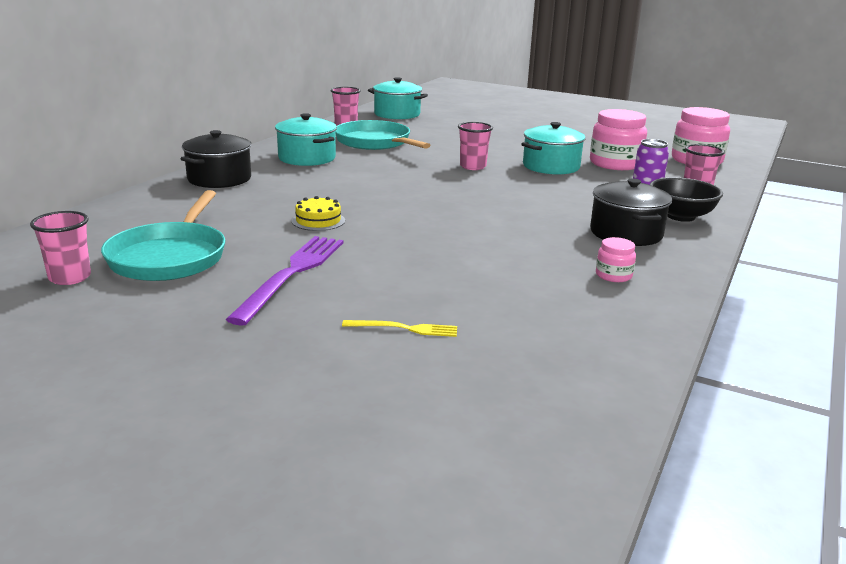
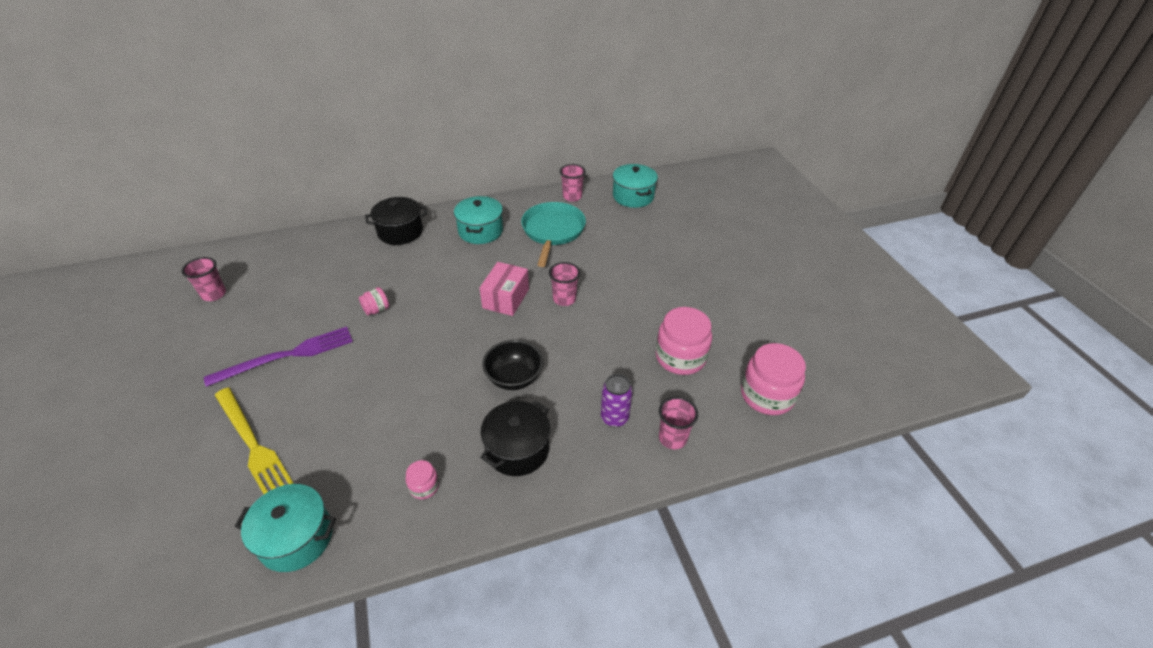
camera: 45 degrees right, 20 degrees up
(170, 257) = (268, 302): turquoise pan -> none
(318, 221) = (376, 310): yellow cake -> pink jar
(404, 328) = (253, 444): yellow fork -> yellow fork, size x2.05
(425, 180) = (506, 298): none -> pink box
(551, 166) = (621, 331): turquoise pot -> turquoise pot (296, 538)
(680, 216) = (595, 459): black bowl -> black bowl (514, 378)

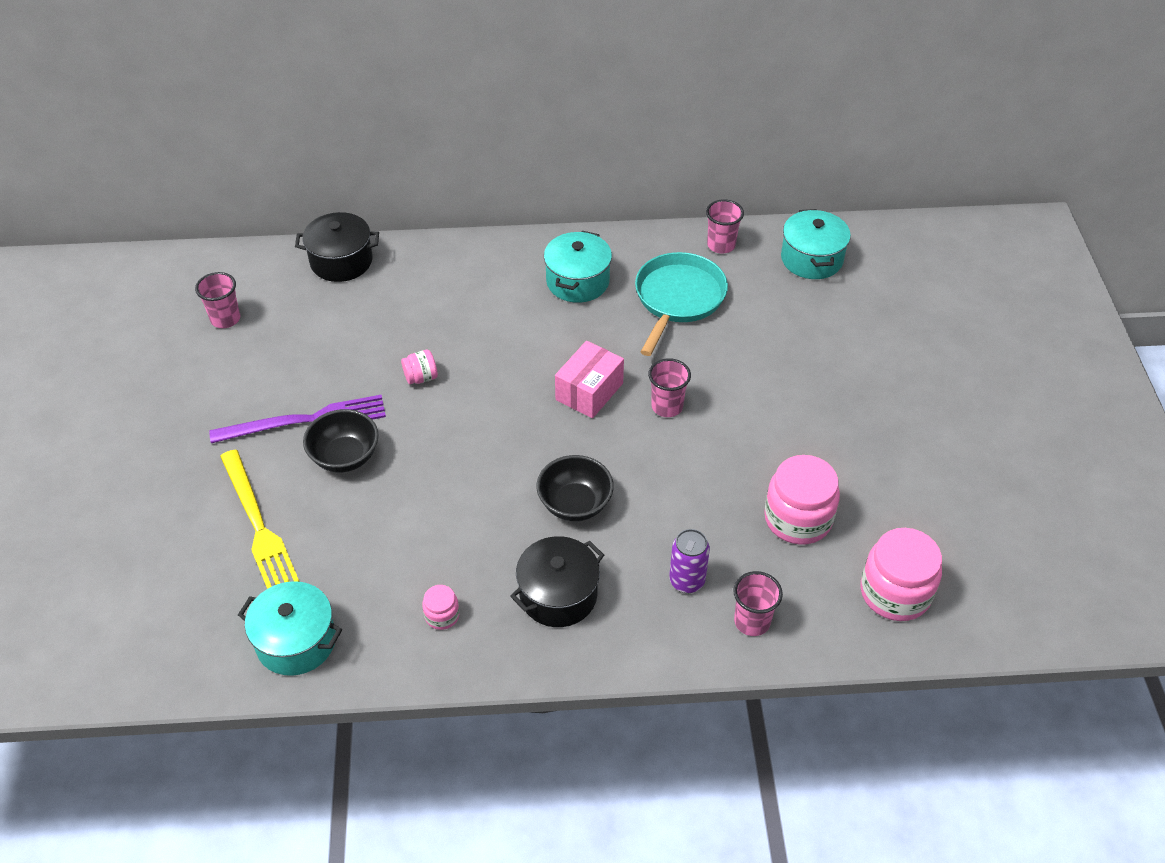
camera: 15 degrees right, 5 degrees up
(323, 376) = (345, 457): none -> black bowl
(400, 232) = (469, 264): black pot -> black pot (341, 261)

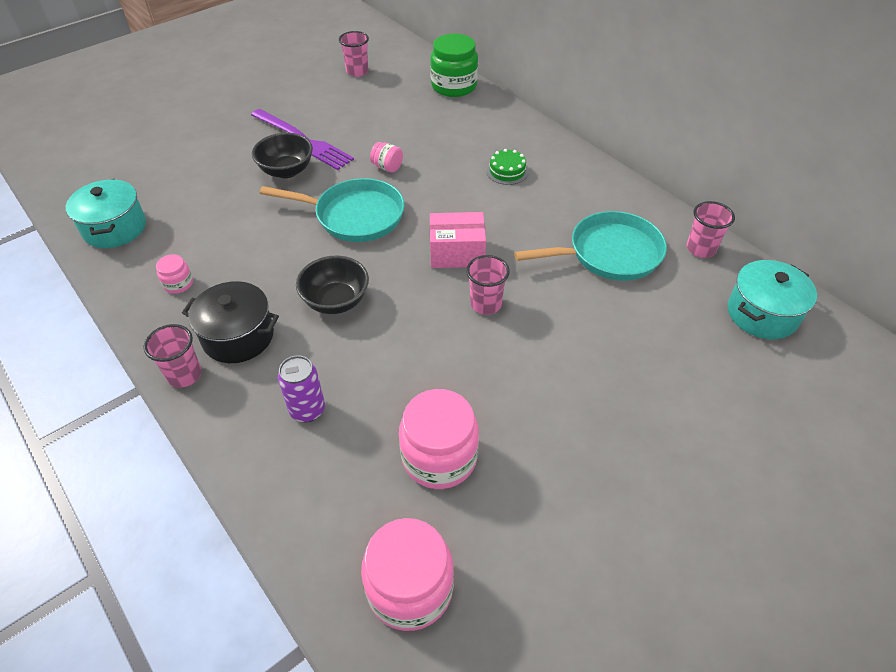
camera: 55 degrees right, 0 degrees up
(258, 525) = (201, 165): yellow fork -> none
(341, 261) = (454, 86): black pot -> green jar
(470, 437) = (354, 216): none -> turquoise pan
(514, 299) = (507, 171): none -> green cake
(577, 281) = (561, 192): turquoise pot -> none
(752, 621) = (293, 480): pink cup -> pink cup (184, 375)

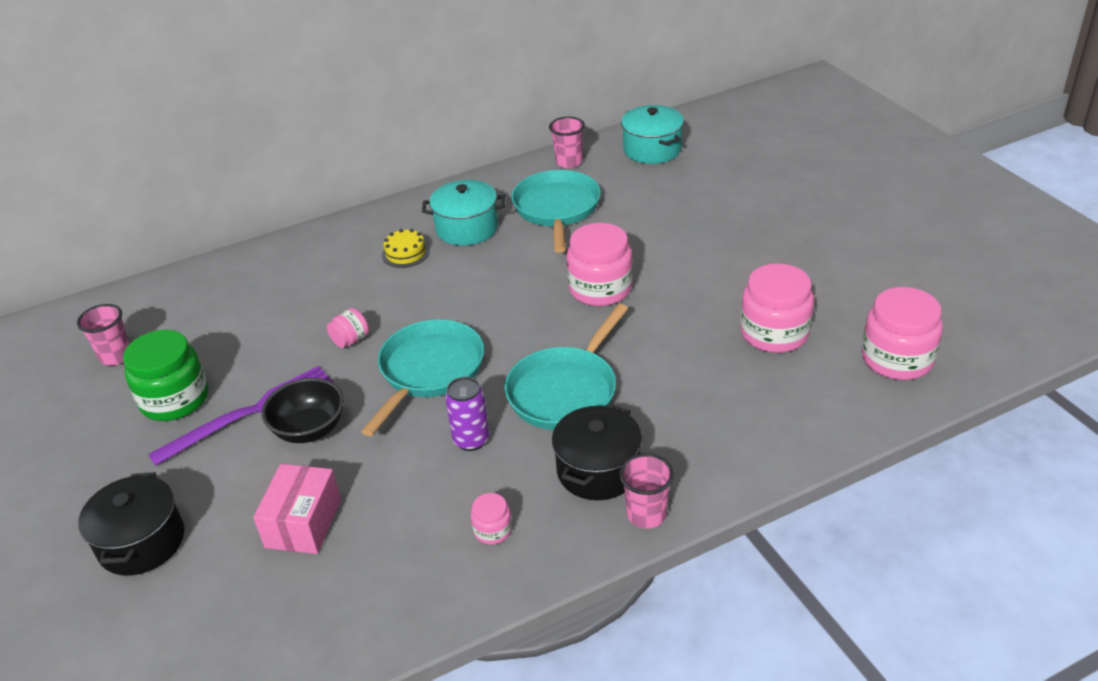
camera: 75 degrees left, 10 degrees down
(115, 228) = (349, 613): turquoise pot -> turquoise pot (467, 228)
(188, 129) = (142, 542): none -> black pot
(307, 410) = (711, 415): purple can -> purple can (471, 440)
(336, 301) = (565, 391): black bowl -> turquoise pan
(454, 86) = (216, 274): green jar -> green jar (175, 399)
(457, 253) = (521, 300): pink box -> pink box (303, 523)
(485, 304) = (600, 289): pink cup -> pink jar
(507, 171) = (405, 253): green cake -> yellow cake

